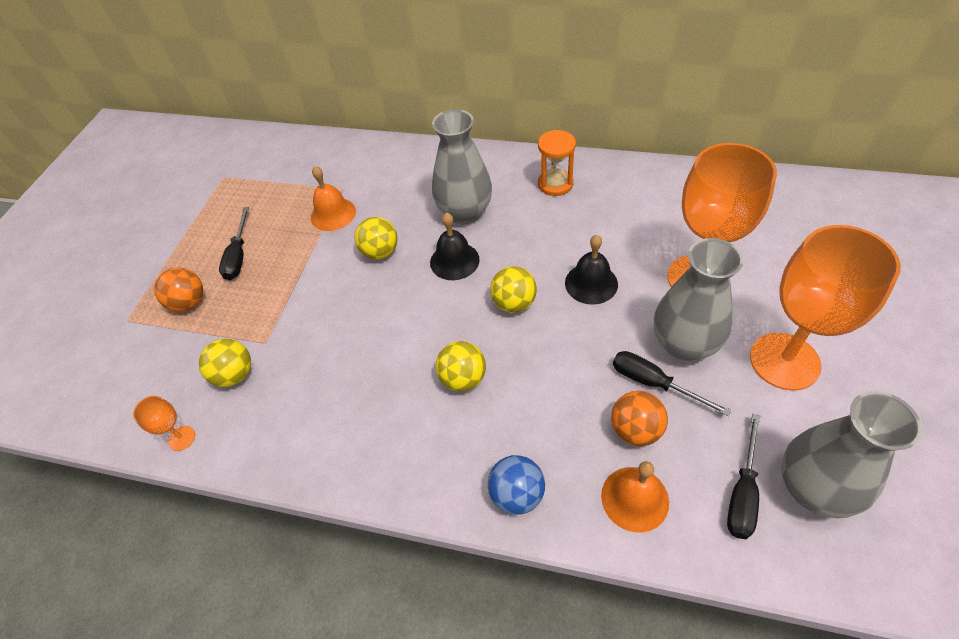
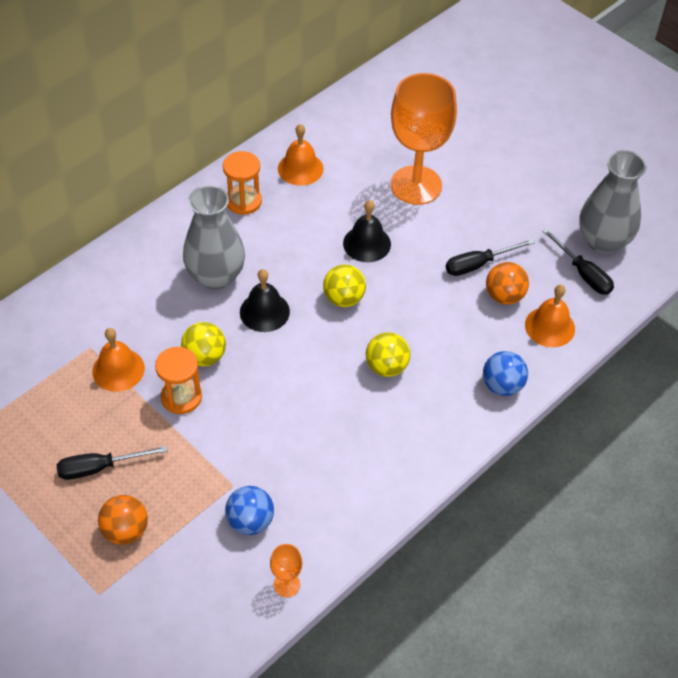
camera: 65 degrees left, 0 degrees up
(235, 375) = (250, 521): yellow ball -> blue ball
(238, 256) = (99, 467): black screwdriver -> black screwdriver turned 135 degrees clockwise
(331, 262) = (181, 397): none -> orange hourglass
(627, 195) = (300, 168): none -> orange bell
(684, 344) = (462, 229): grey vase -> none
(784, 361) = (515, 191): orange goblet -> none

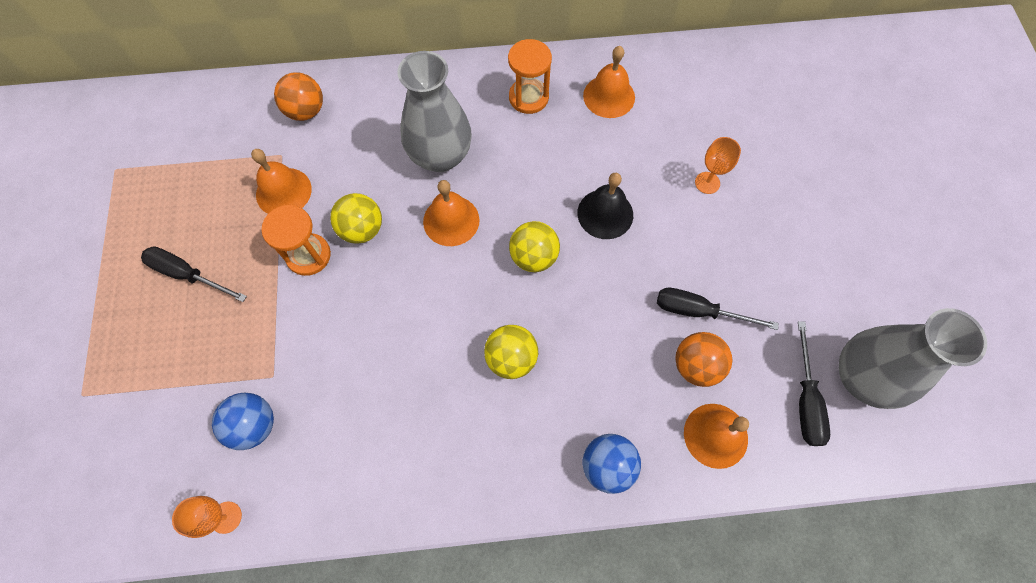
camera: 40 degrees right, 15 degrees up
(125, 530) = (153, 351): orange ball -> orange ball (306, 111)
(264, 311) = (451, 220): black bell -> orange bell
(416, 185) = (707, 183): orange goblet -> orange goblet, size x0.41

